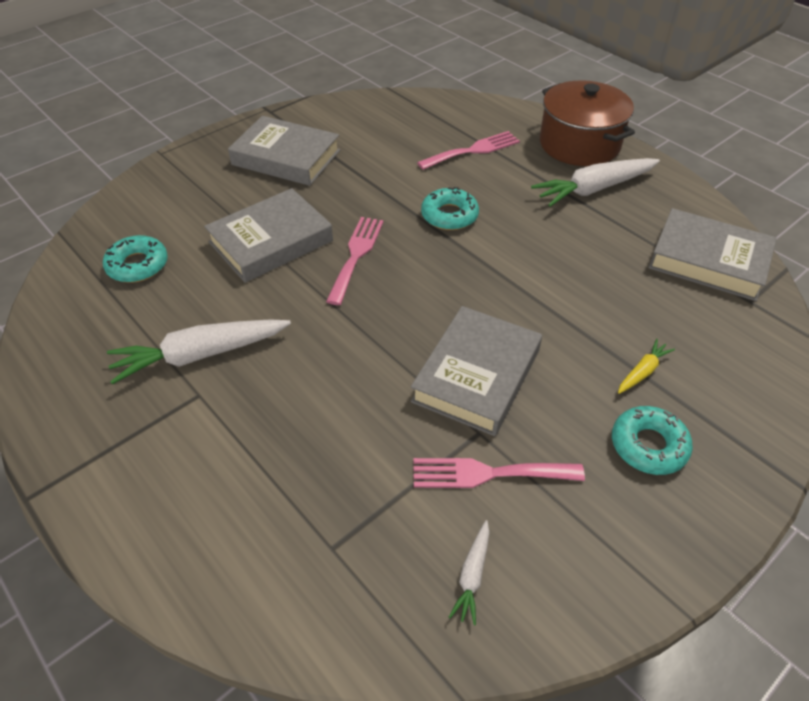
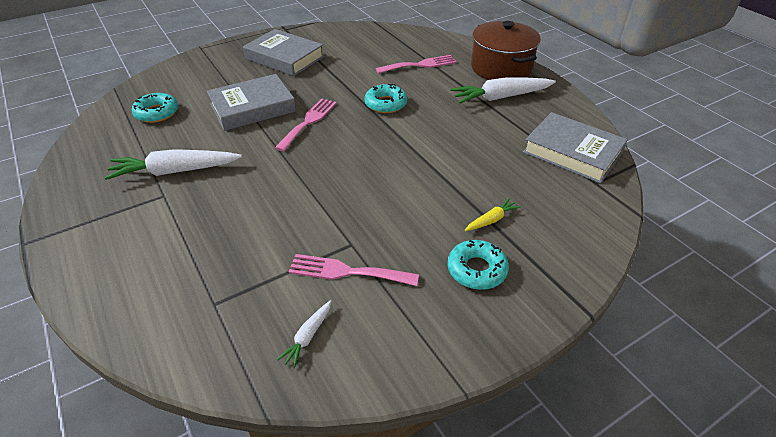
camera: 10 degrees right, 5 degrees down
(476, 375) = (364, 207): grey book -> none

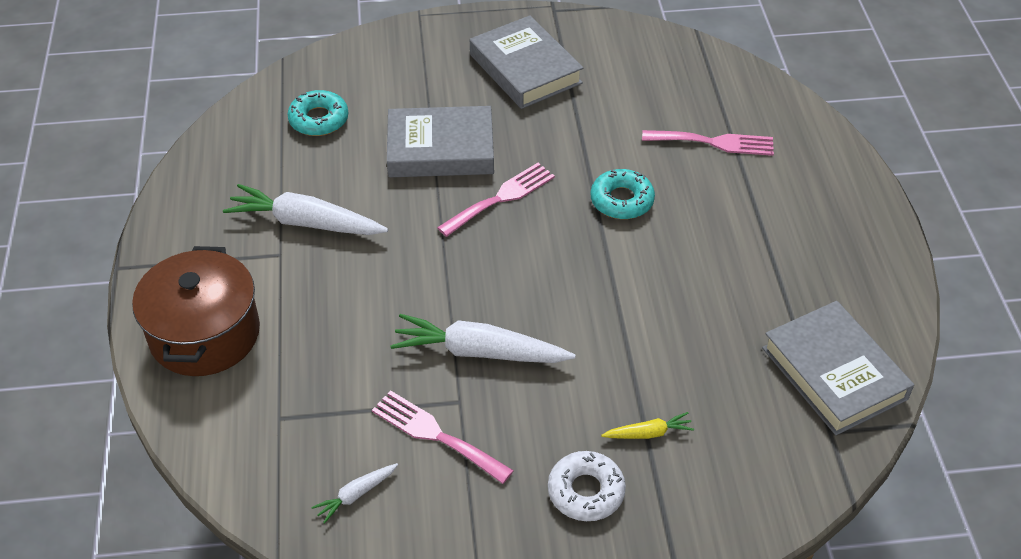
camera: 25 degrees right, 5 degrees up
(476, 270) = (586, 491): turquoise donut -> white donut
(501, 68) = (837, 187): brown pot -> brown pot (205, 334)
(501, 97) = (797, 243): white carrot -> white carrot (480, 352)

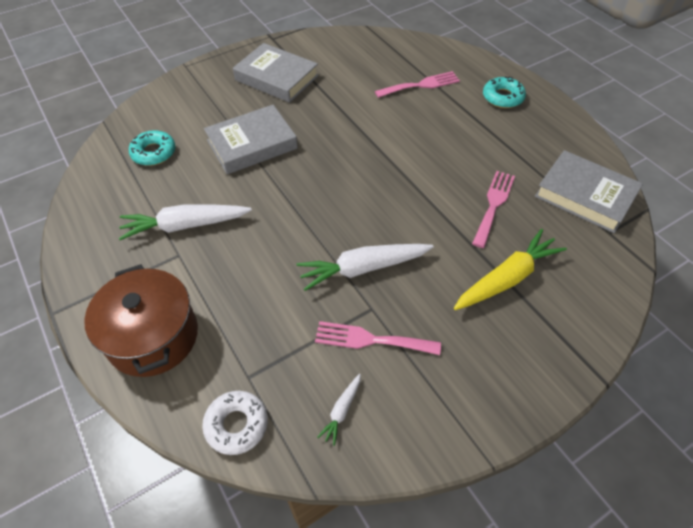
camera: 25 degrees left, 5 degrees up
(501, 198) = (312, 162): pink fork -> pink fork (493, 205)
(586, 491) = (495, 335): white donut -> white donut (236, 425)
(621, 200) = (389, 137): turquoise donut -> turquoise donut (502, 97)
(648, 433) = (507, 278): yellow carrot -> yellow carrot, size x2.07

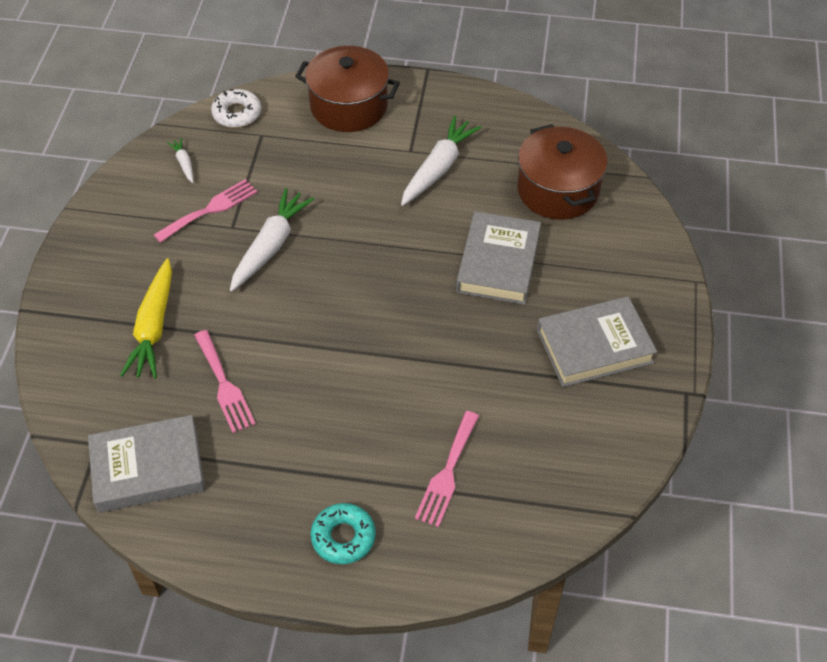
camera: 130 degrees right, 0 degrees up
(154, 153) = (558, 190): turquoise donut -> brown pot

